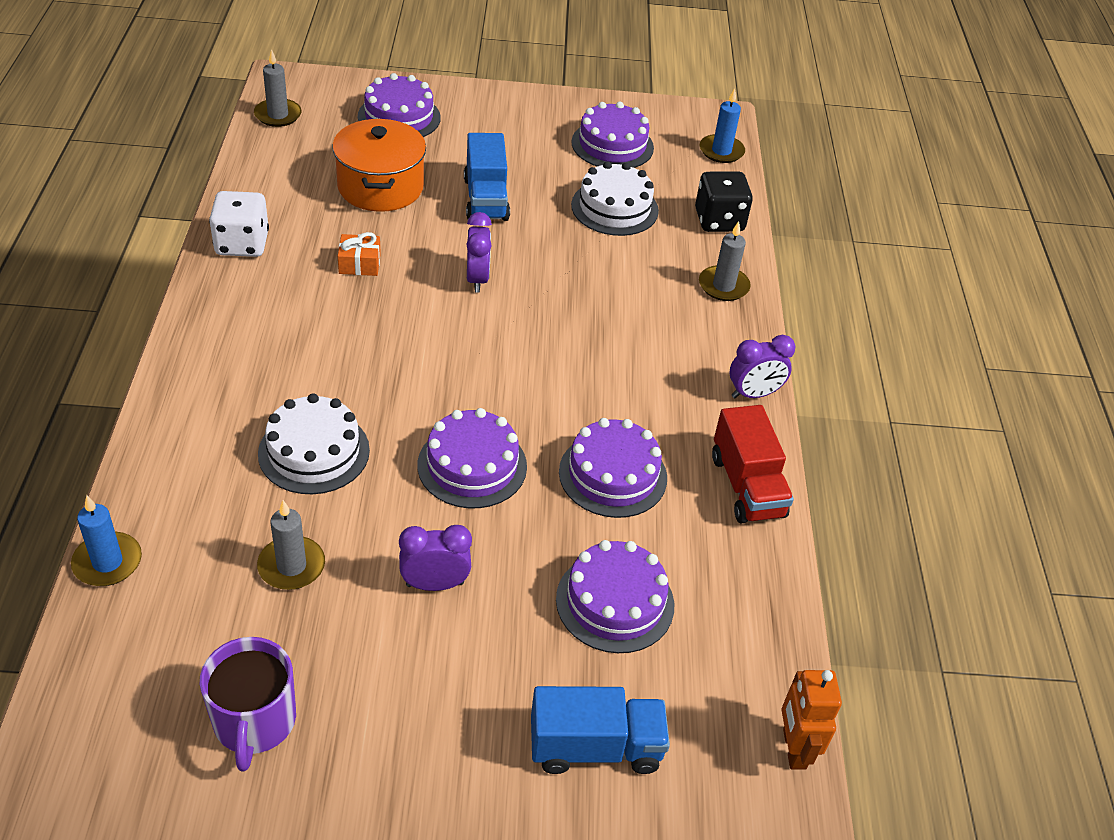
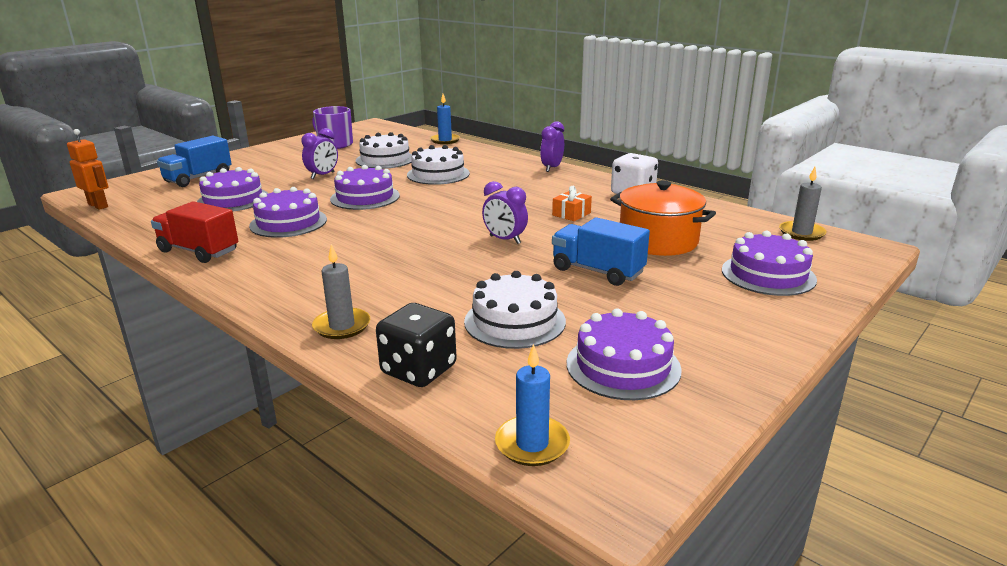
camera: 135 degrees right, 20 degrees down
(291, 566) = (385, 159): grey candle -> white cake
(753, 394) = (238, 285): purple clock -> purple clock (552, 168)

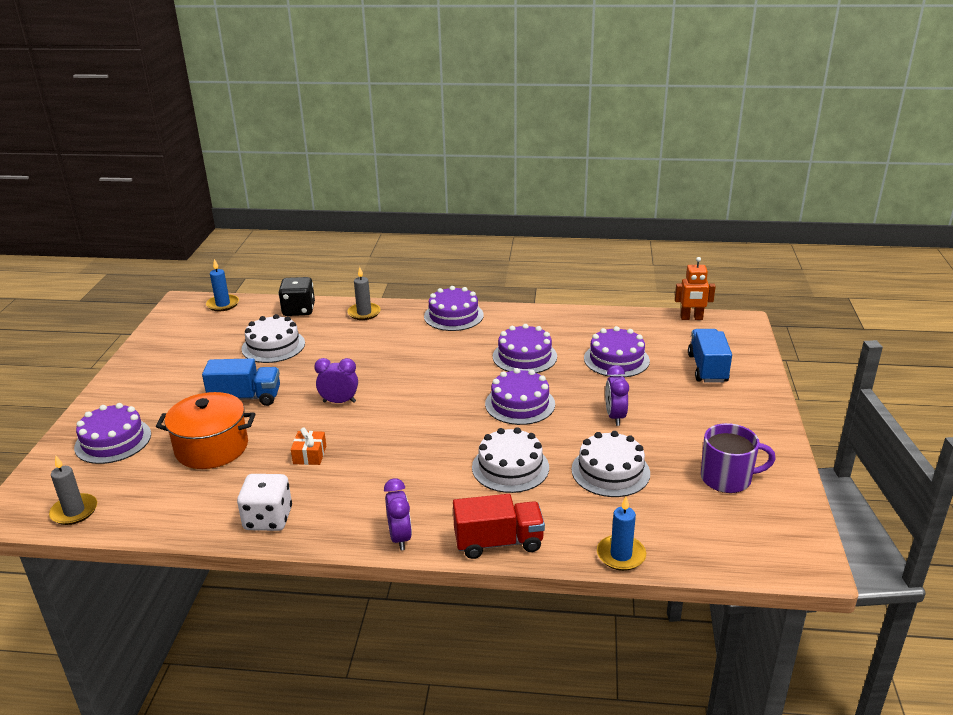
camera: 145 degrees right, 5 degrees up
(199, 251) = (530, 317): red truck -> red truck (498, 542)
(623, 366) = (198, 344): purple cake -> purple cake (453, 316)

